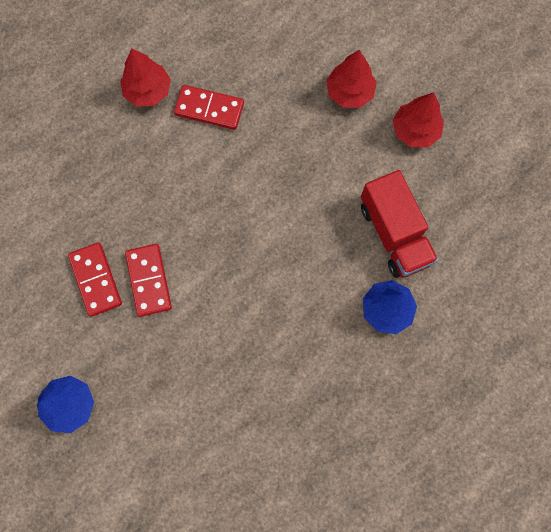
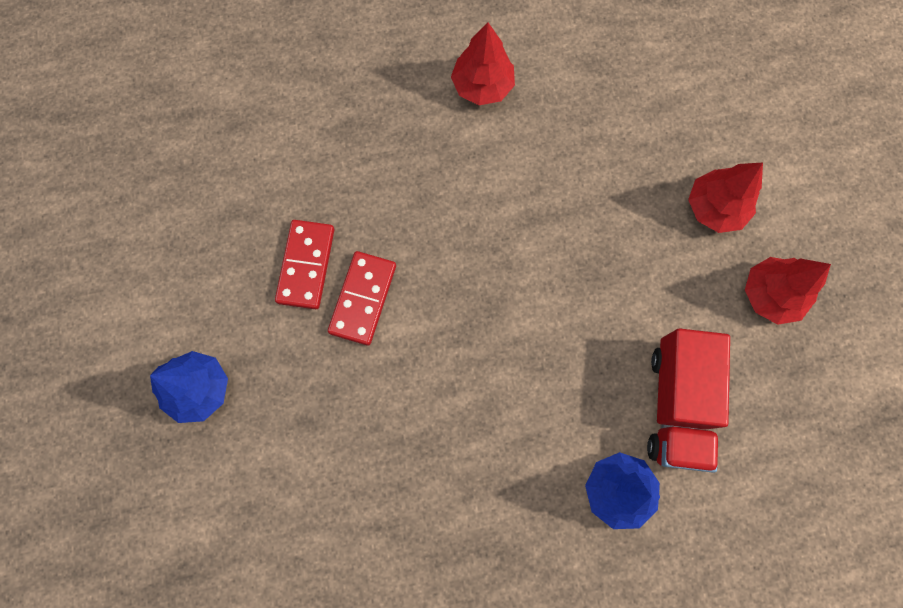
camera: 30 degrees right, 0 degrees up
(209, 109) = (539, 142): red domino -> none

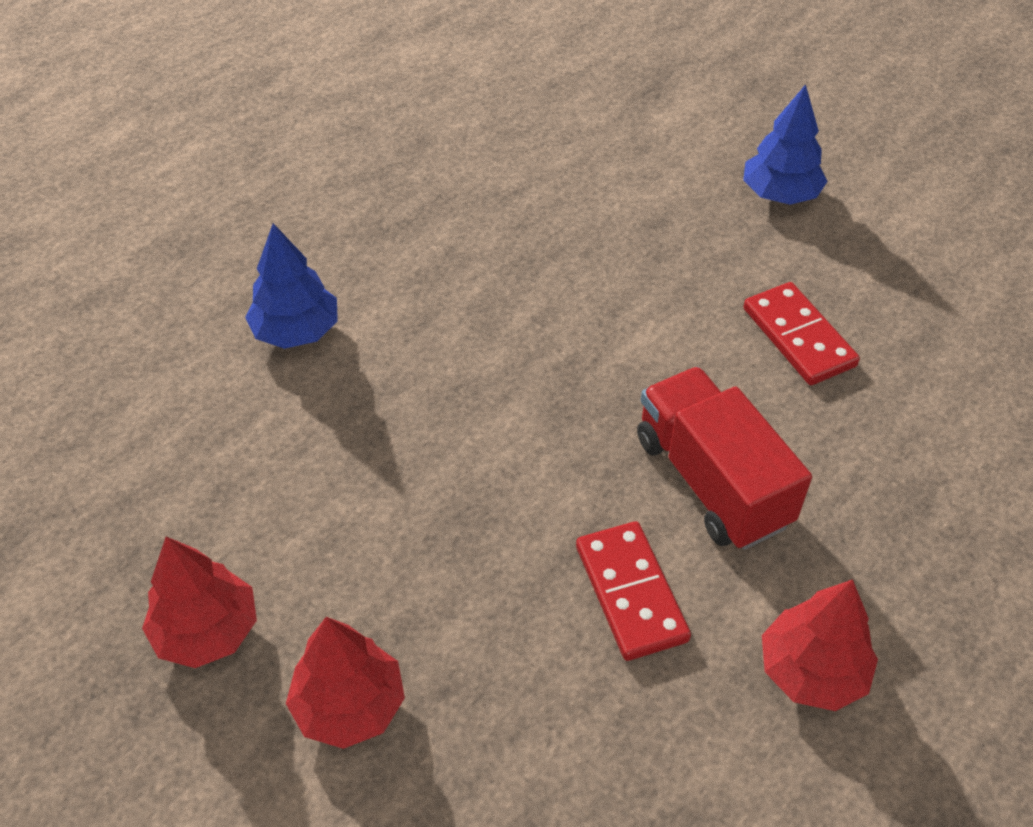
camera: 145 degrees right, 25 degrees down
(363, 299) = (707, 342): red domino -> red domino (630, 593)
(676, 404) = (272, 439): red truck -> red truck (712, 481)

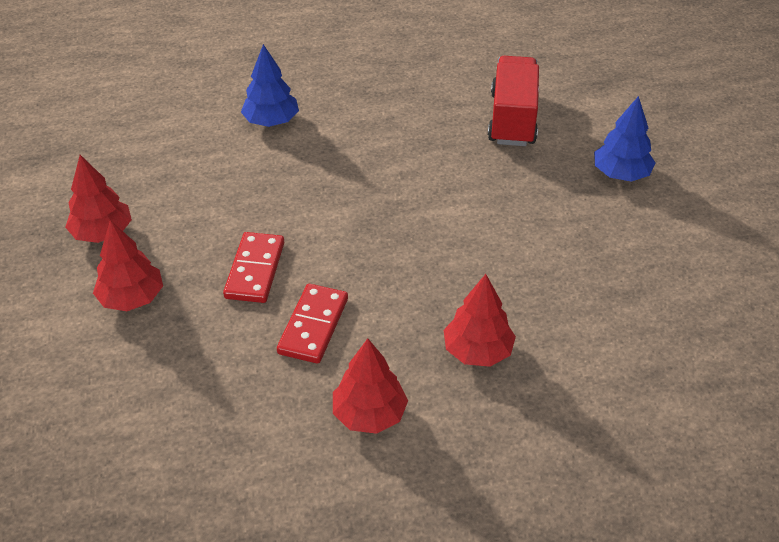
camera: 35 degrees right, 5 degrees down
(712, 481) = (413, 298): red truck -> red truck (512, 119)
(798, 337) = (545, 254): red domino -> red domino (255, 270)
(847, 507) = (477, 351): none -> red tree

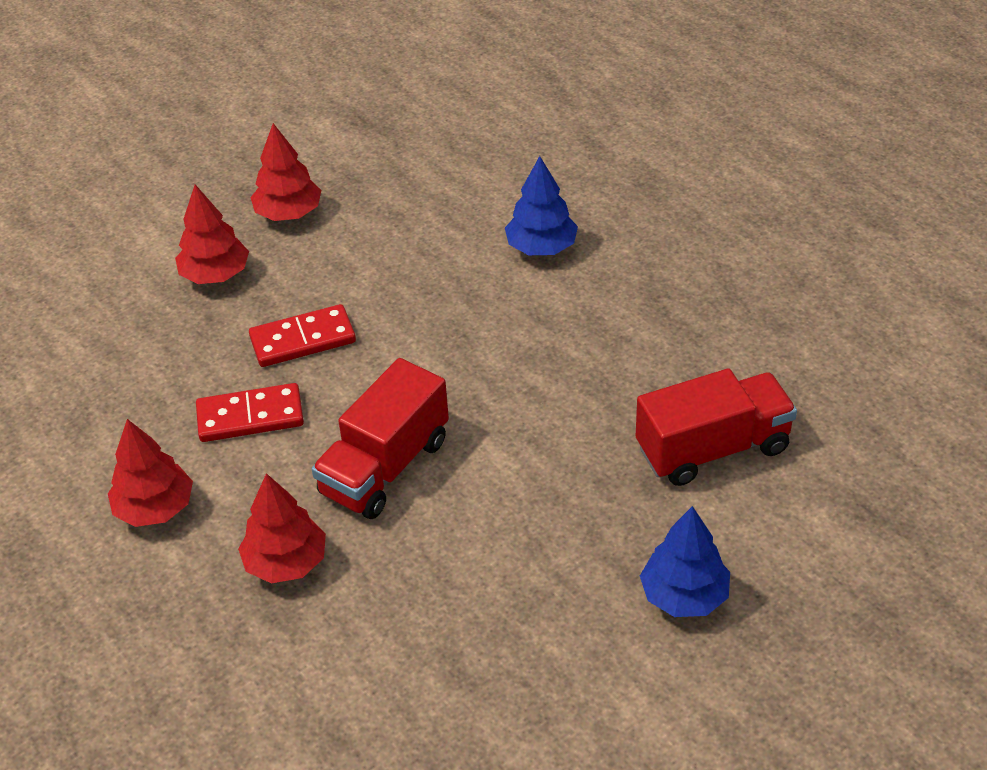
camera: 65 degrees right, 0 degrees up
(421, 268) = (385, 467): none -> red truck

